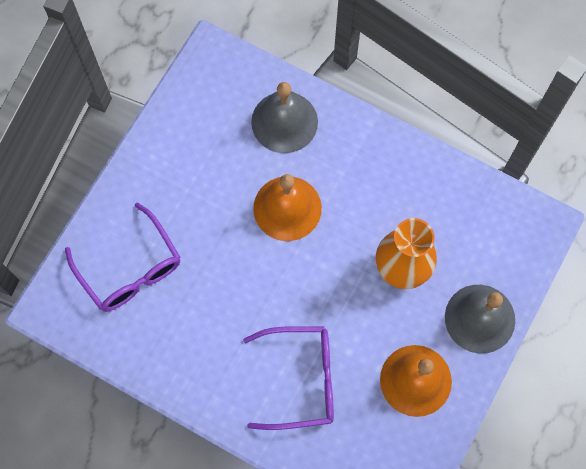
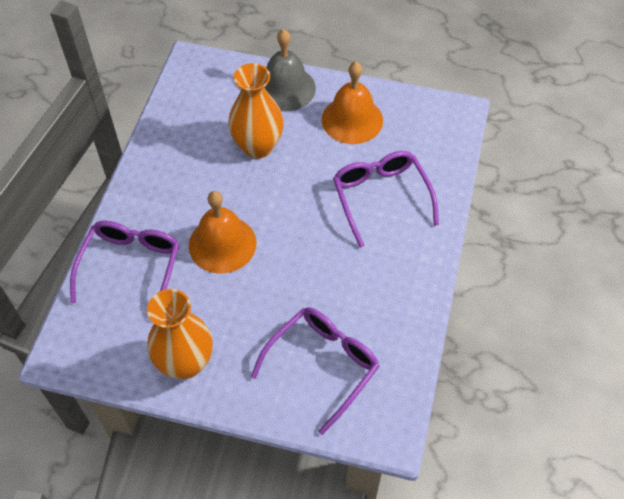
camera: 105 degrees left, 15 degrees down
(170, 152) = (185, 363): none -> orange vase
(284, 122) = (131, 267): grey bell -> purple glasses

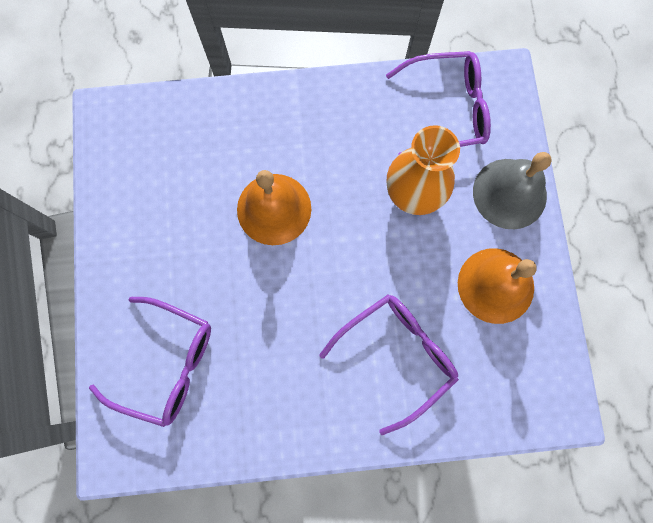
camera: 70 degrees right, 20 degrees up
(131, 267) = (216, 133): purple glasses -> purple glasses (446, 110)
(185, 363) = (129, 229): orange vase -> none

